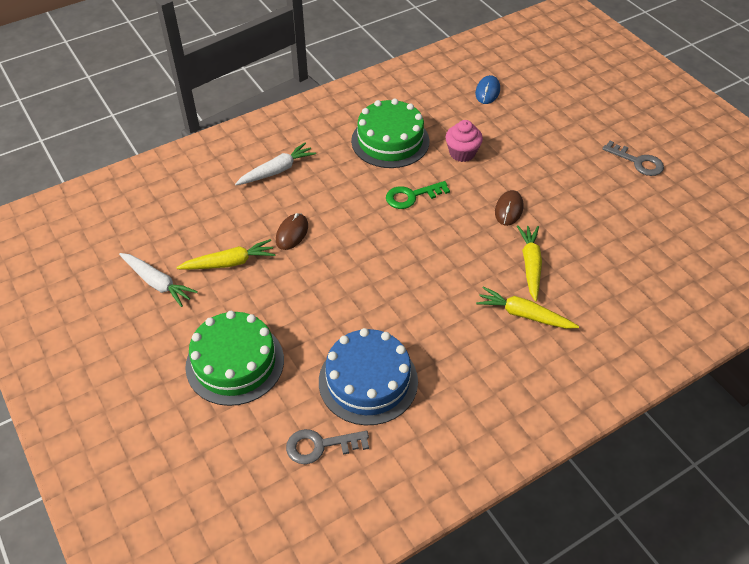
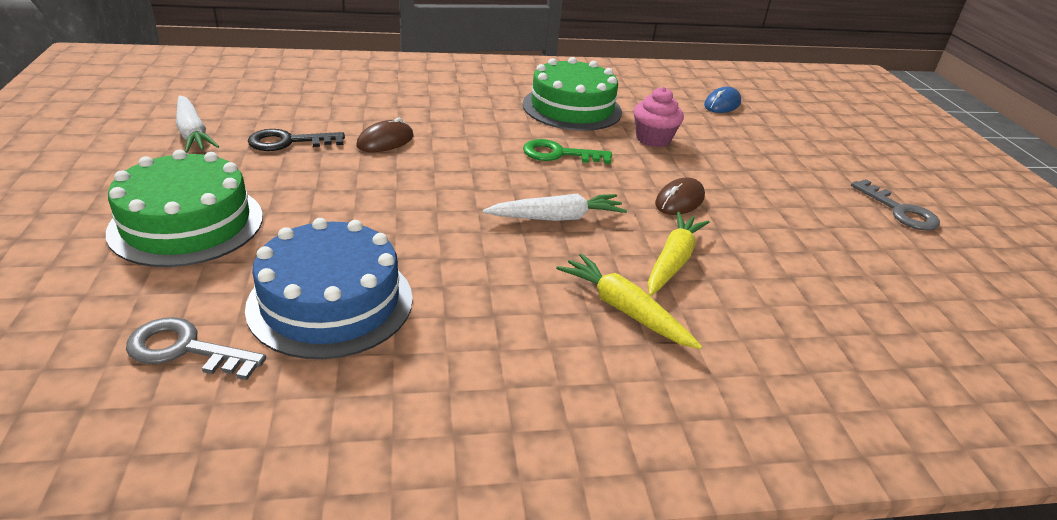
camera: 20 degrees right, 15 degrees down
(229, 263) = (288, 142): yellow carrot -> black key
(277, 170) = (421, 94): white carrot -> white carrot (557, 218)

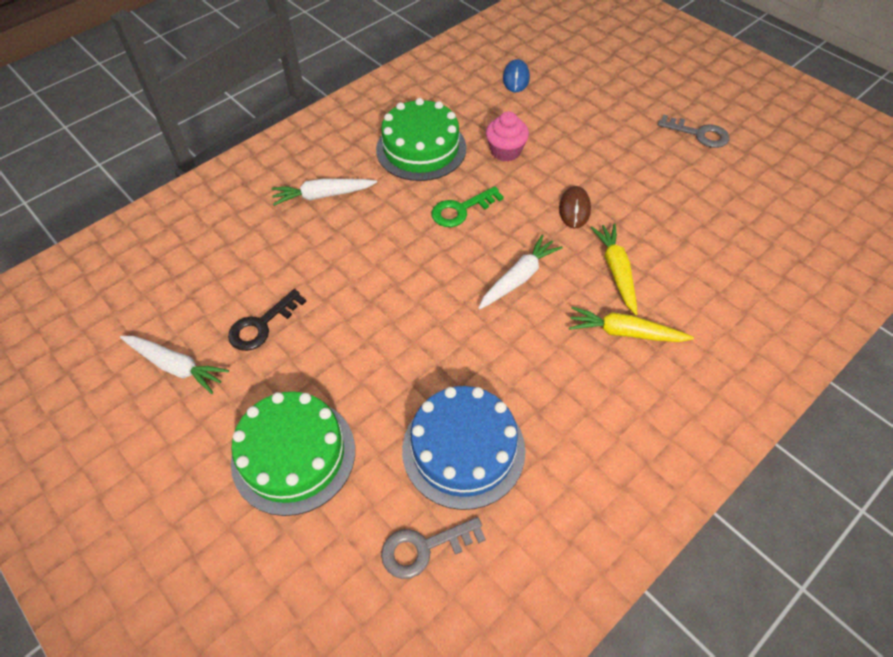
camera: 30 degrees left, 20 degrees up
(385, 141) = (330, 276): brown mouse -> none
(448, 99) = (323, 195): none -> white carrot

